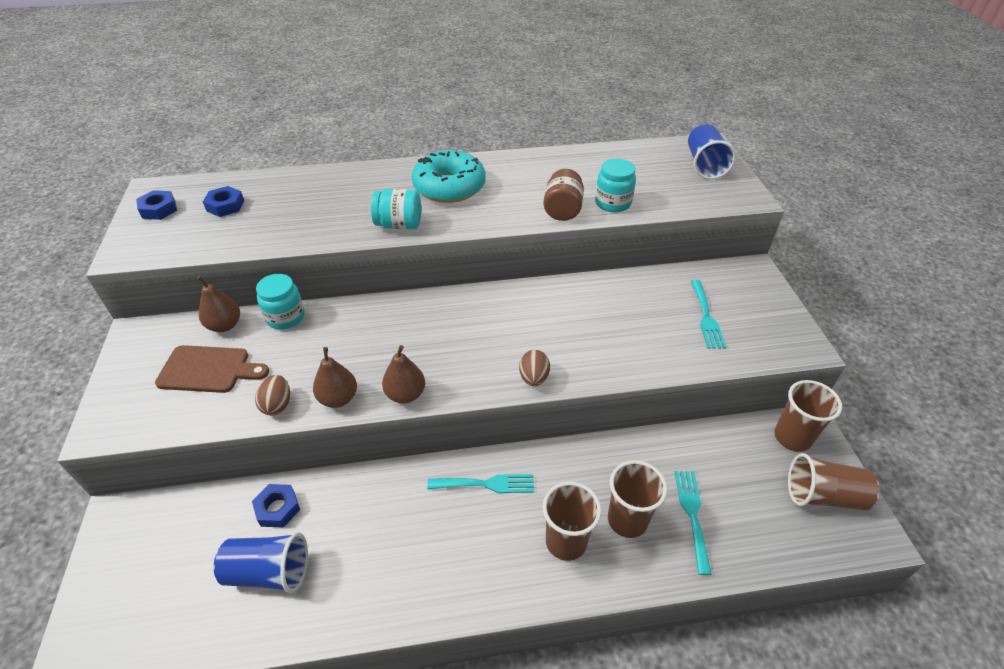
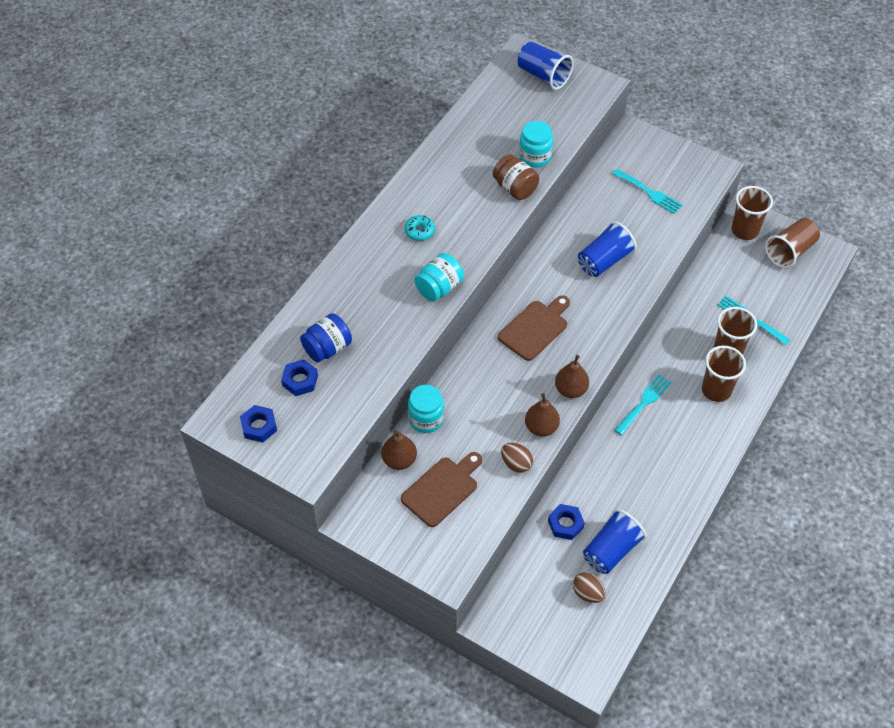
camera: 50 degrees left, 10 degrees up
(273, 202) = (327, 348): none -> blue jar
(449, 187) = (419, 231): turquoise donut -> turquoise donut, size x0.44
(455, 329) = (535, 328): none -> brown cutting board
(534, 378) = (618, 315): brown egg -> brown egg (587, 593)
(587, 331) = (604, 261): none -> blue cup

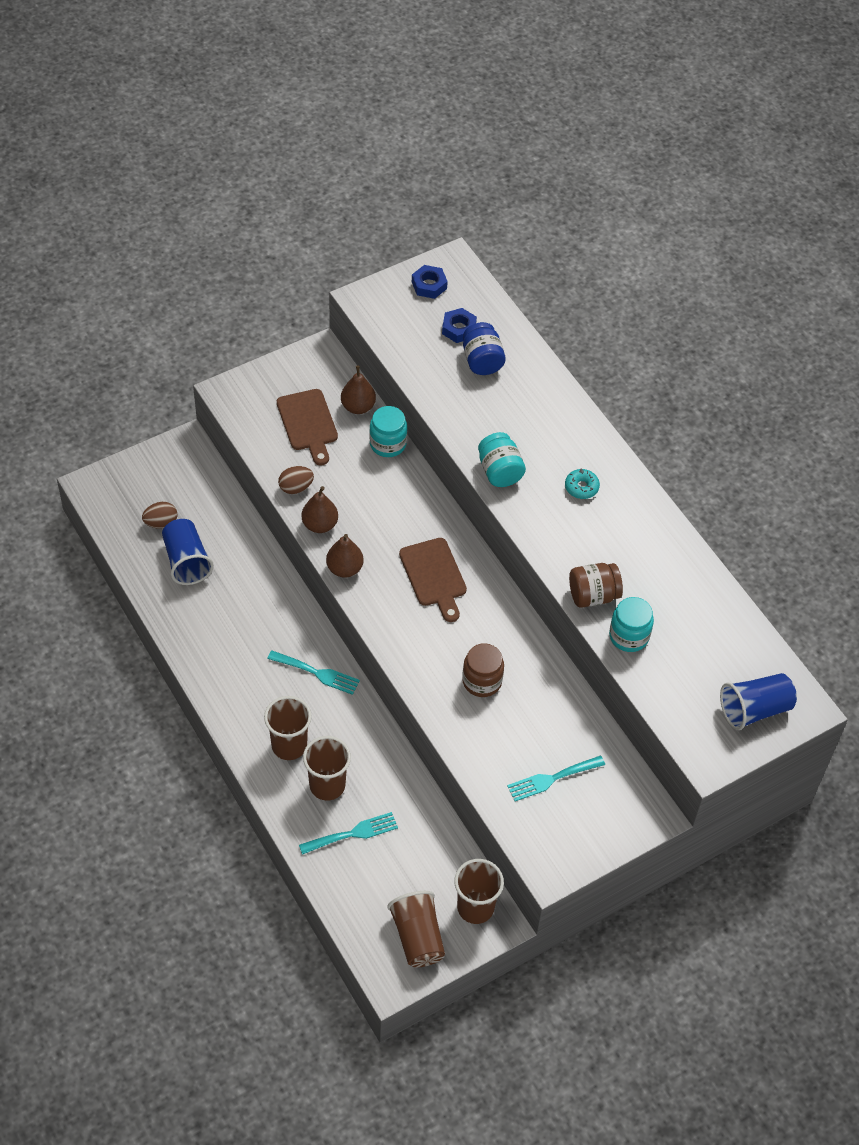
camera: 115 degrees right, 0 degrees up
(565, 524) = (236, 540): blue nut -> none
(604, 261) = (482, 681): blue cup -> brown jar
(644, 402) = (317, 673): turquoise fork -> turquoise fork turned 45 degrees counterclockwise

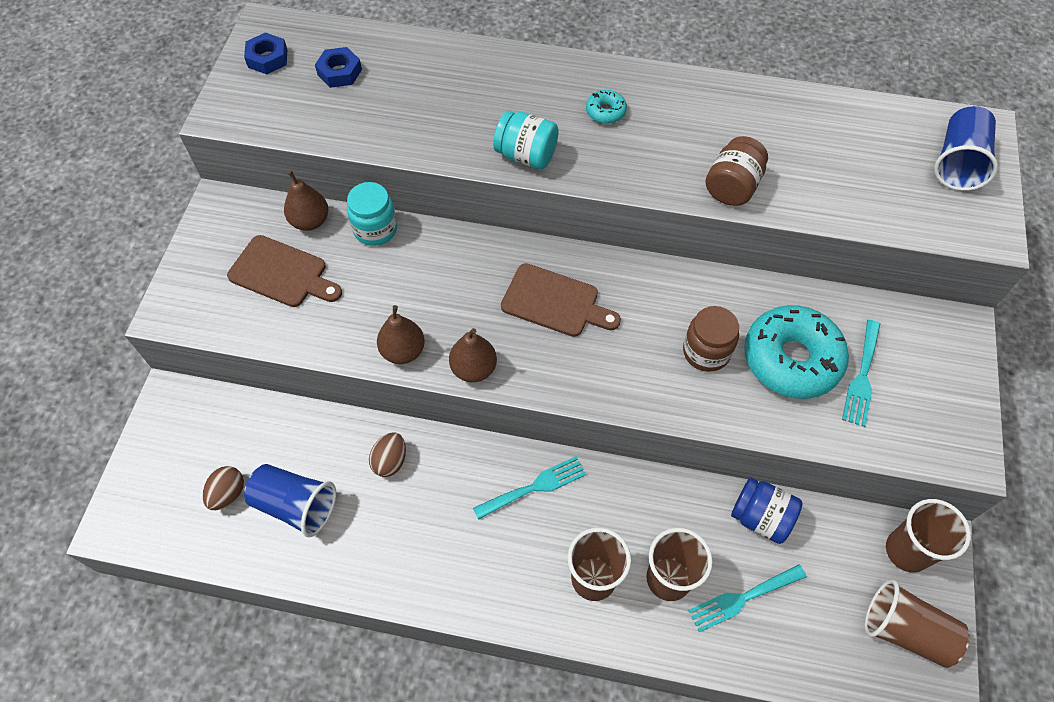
camera: 45 degrees left, 5 degrees up
(296, 487) = (340, 339): brown egg -> brown egg (390, 461)
(353, 833) = (742, 598): turquoise fork -> turquoise fork turned 135 degrees counterclockwise
(482, 361) = (393, 81): blue jar -> blue jar (760, 517)
(524, 731) = (791, 359): none -> turquoise donut
(629, 636) = (801, 193): turquoise jar -> none

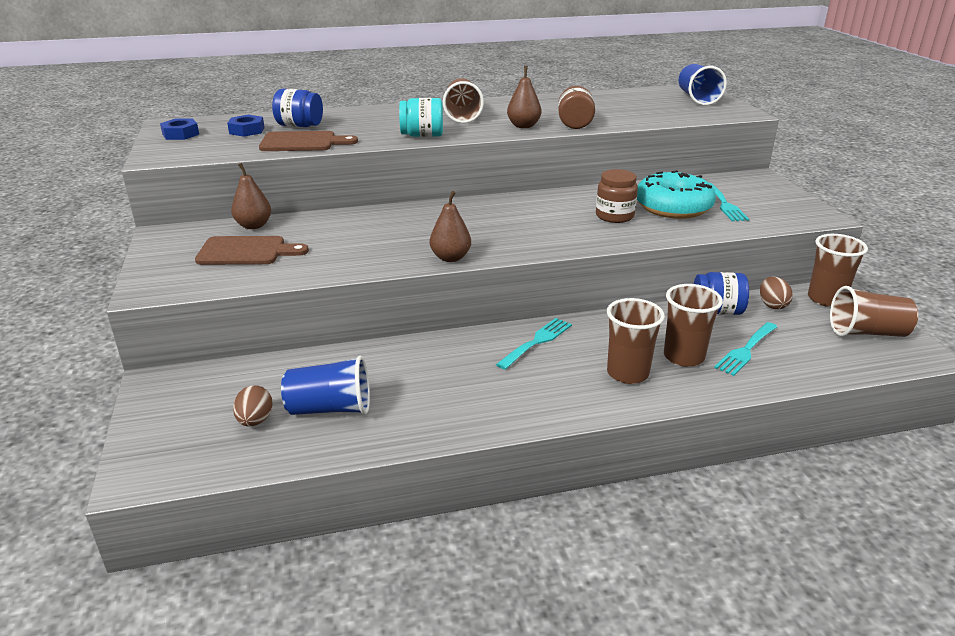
camera: 25 degrees left, 30 degrees down
(375, 229) = (314, 219): turquoise jar -> none
(390, 461) = (402, 361): brown egg -> brown egg (772, 305)
(402, 78) = (299, 126): none -> blue jar
(403, 351) = (384, 263): brown pear -> brown pear (523, 126)
(555, 302) = (486, 219): brown cutting board -> brown cutting board (302, 142)
(605, 111) = (462, 115): turquoise donut -> brown cup

